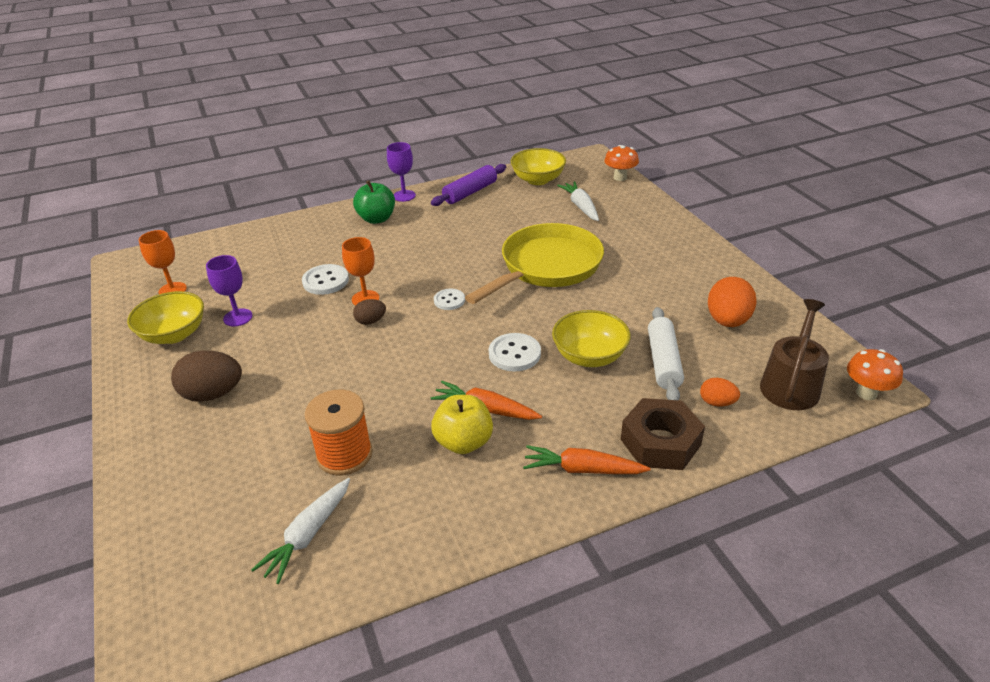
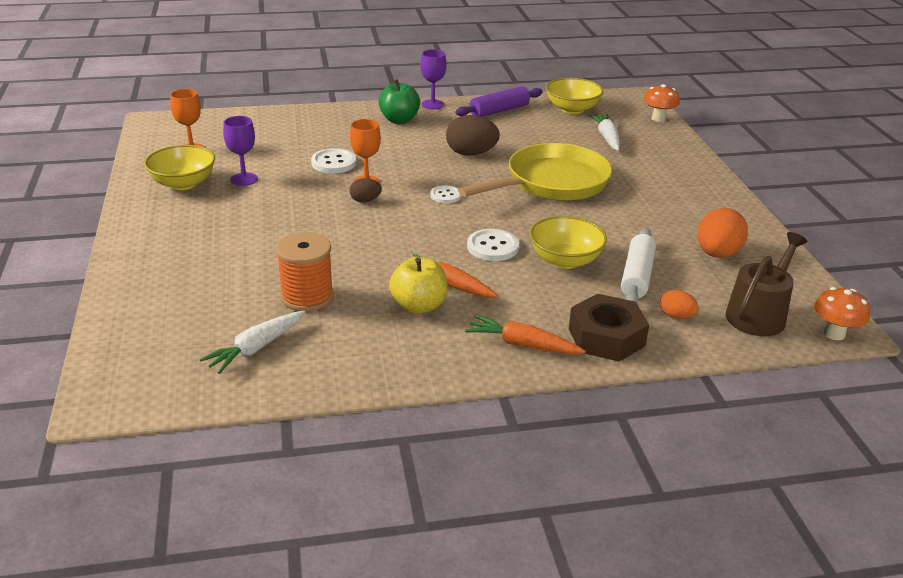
camera: 10 degrees right, 5 degrees down
(213, 394) = (204, 233): brown egg -> brown egg (471, 153)

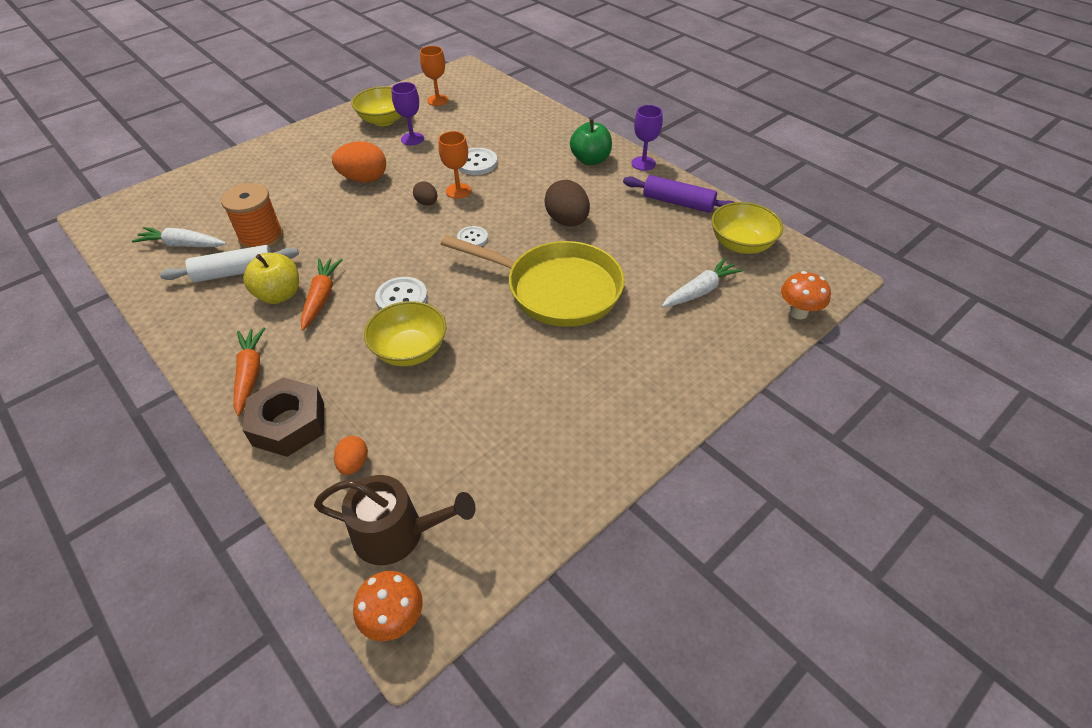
camera: 60 degrees right, 15 degrees up
(637, 276) = (414, 410): white rolling pin -> white rolling pin (235, 272)
(717, 254) = (506, 460): orange egg -> orange egg (364, 179)

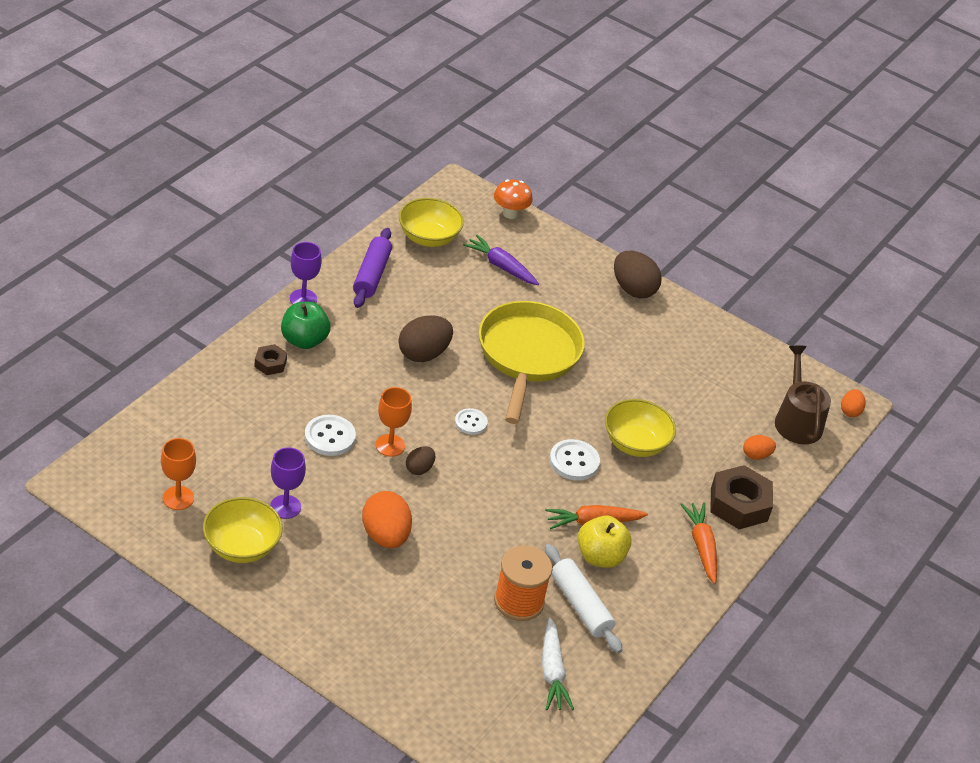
camera: 110 degrees left, 5 degrees down
(250, 374) = (701, 546): orange carrot -> orange carrot turned 105 degrees clockwise
(394, 619) = (850, 411): orange mushroom -> orange egg
(564, 143) = (270, 363): none -> brown nut
(667, 403) = (633, 289): none -> brown egg
(700, 291) = (501, 266): white carrot -> purple carrot

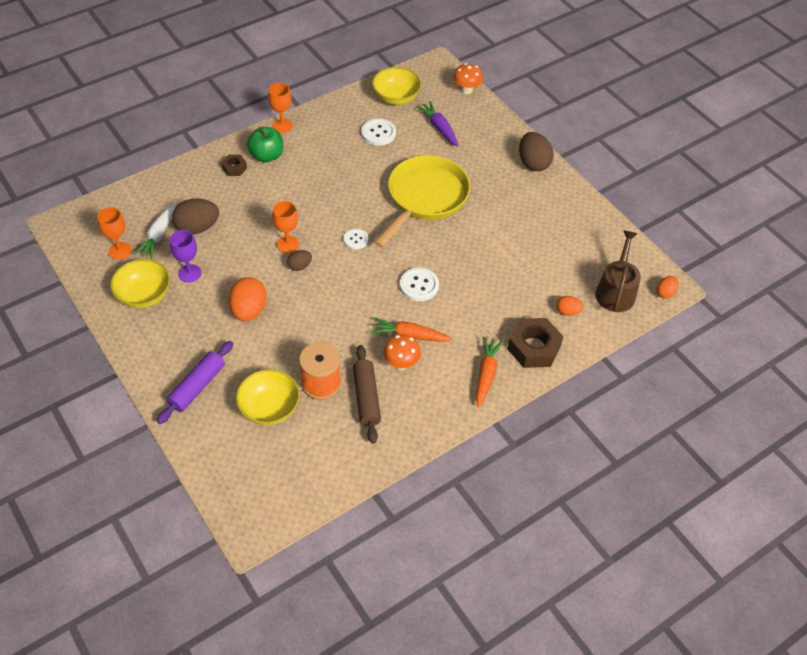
camera: 25 degrees right, 10 degrees up
(303, 299) = (282, 126): purple goblet -> orange goblet
(330, 437) = (248, 229): white button -> white button (378, 133)
(372, 275) = (340, 117): purple rolling pin -> purple rolling pin (197, 387)
(423, 354) = (347, 182): brown egg -> brown egg (197, 228)
(552, 671) = (318, 444): white carrot -> white carrot (159, 235)
(580, 605) = (366, 398): white rolling pin -> brown rolling pin
(600, 556) = (401, 363): yellow apple -> orange mushroom
(635, 443) = (474, 282): yellow bowl -> yellow bowl (269, 408)

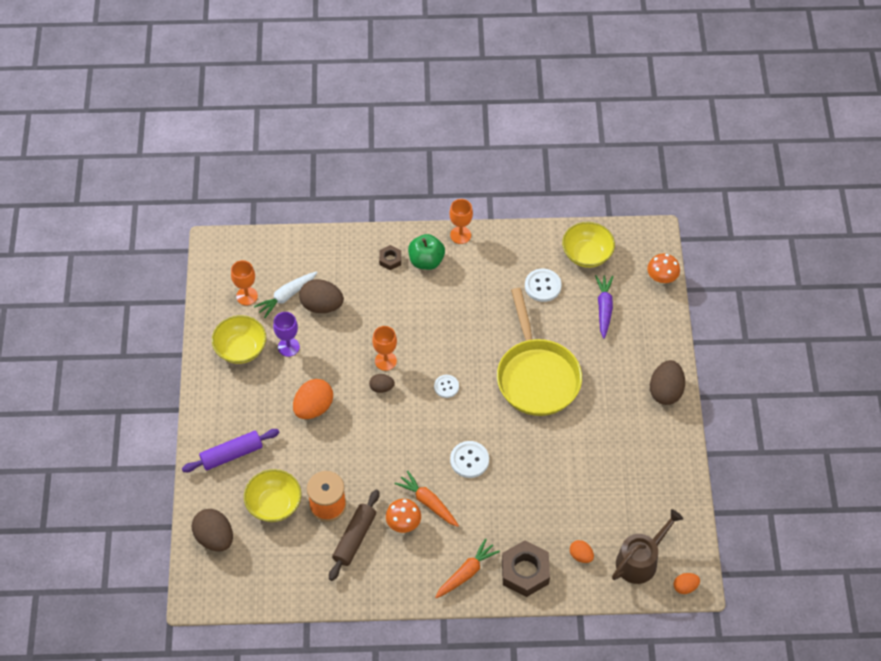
camera: 35 degrees right, 5 degrees up
(231, 467) = (215, 538): none -> brown egg
(425, 198) = (536, 376): yellow pan -> yellow pan turned 105 degrees clockwise

